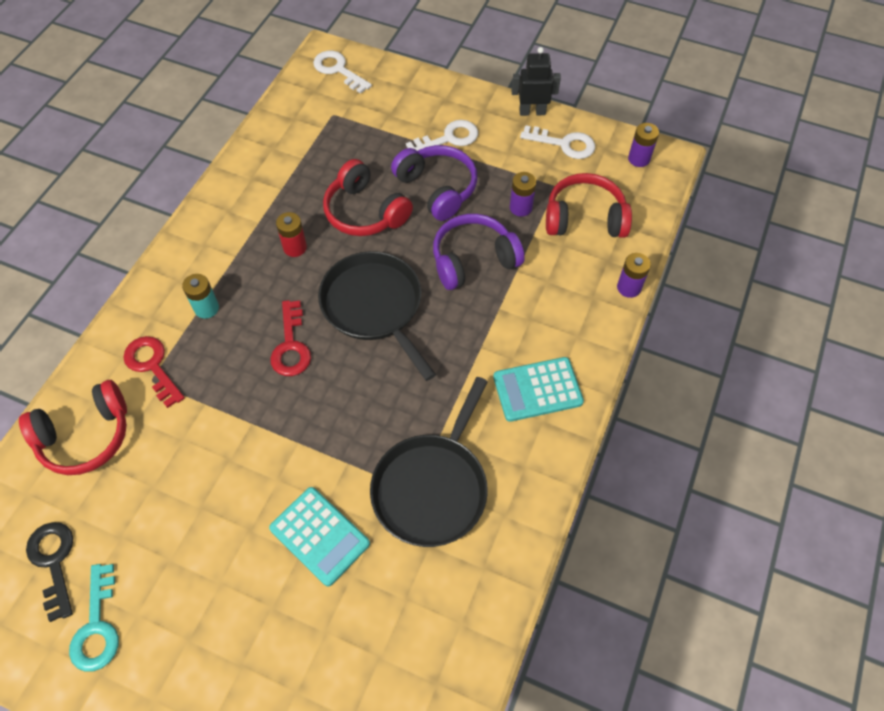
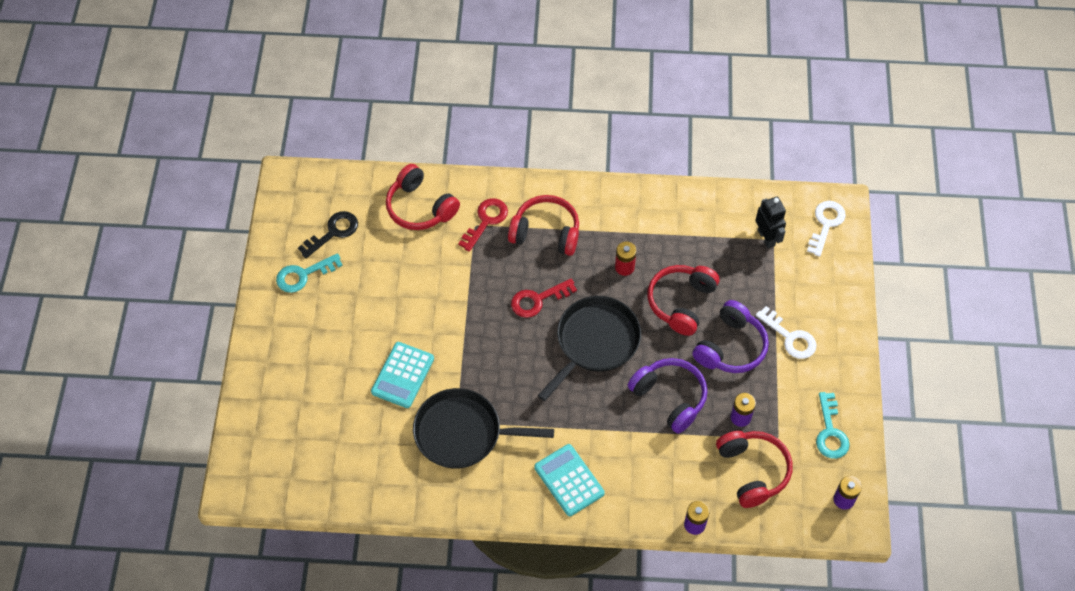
camera: 70 degrees right, 0 degrees up
(206, 308) = (546, 232): turquoise battery -> red headphones
(532, 112) = (856, 394): black robot -> black robot (766, 238)
(564, 144) = (830, 432): white key -> turquoise key

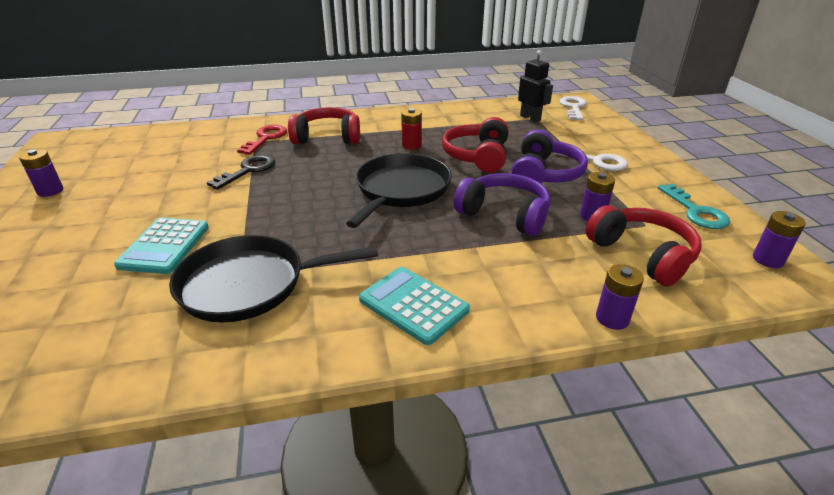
camera: 15 degrees left, 25 degrees down
(303, 275) = (50, 191): turquoise key -> purple battery
(333, 232) = (97, 162): black key -> black key (248, 170)
(420, 207) = (197, 139): red headphones -> none
(538, 300) = (329, 173): red key -> none

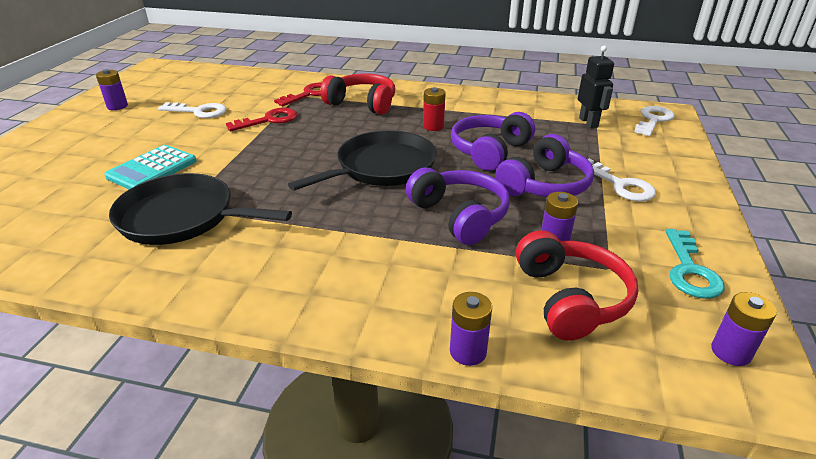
camera: 25 degrees right, 0 degrees up
(160, 177) = (199, 111): none -> white key
(248, 170) = (269, 120): black key -> red key
(413, 305) = (291, 275): turquoise calculator -> none
(477, 156) = (489, 151): red headphones -> purple headphones

